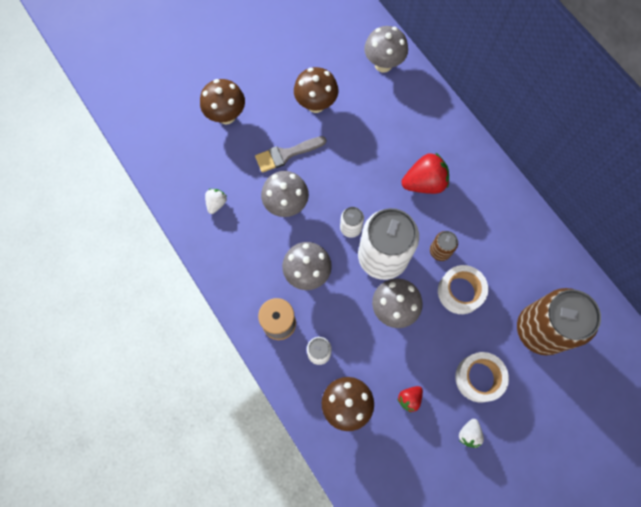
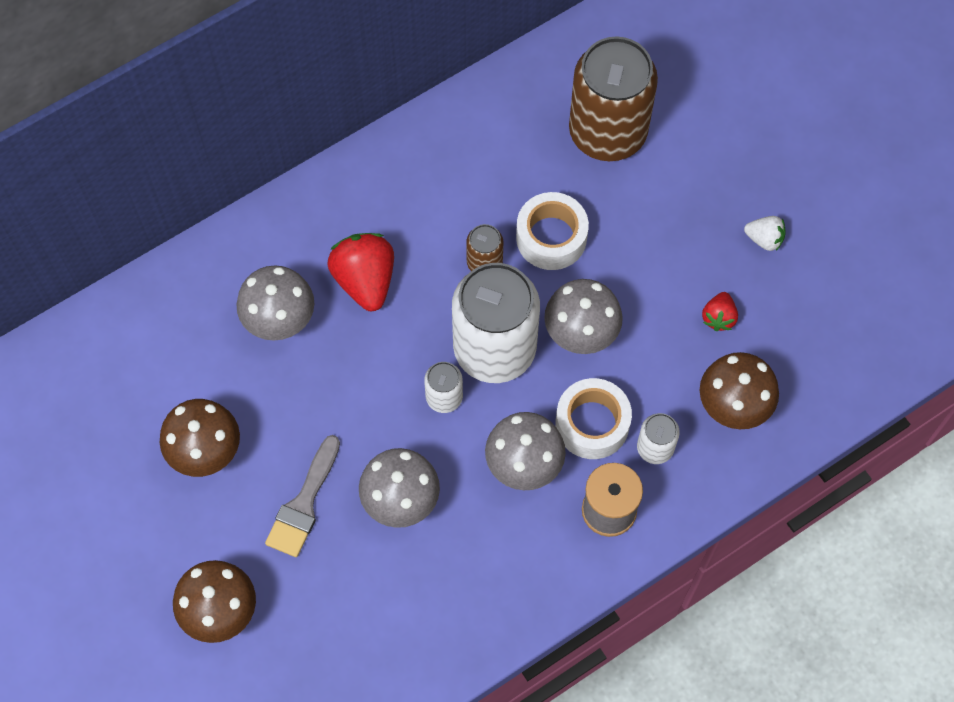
camera: 90 degrees left, 5 degrees down
(216, 203) = (396, 622): white strawberry -> none
(286, 154) = (304, 503): grey brush -> grey brush turned 45 degrees clockwise
(383, 64) = (131, 337): grey mushroom -> grey mushroom (280, 322)
(409, 398) = (718, 317): red strawberry -> red strawberry turned 60 degrees clockwise
(478, 378) = (683, 220): white tape -> white tape (592, 424)

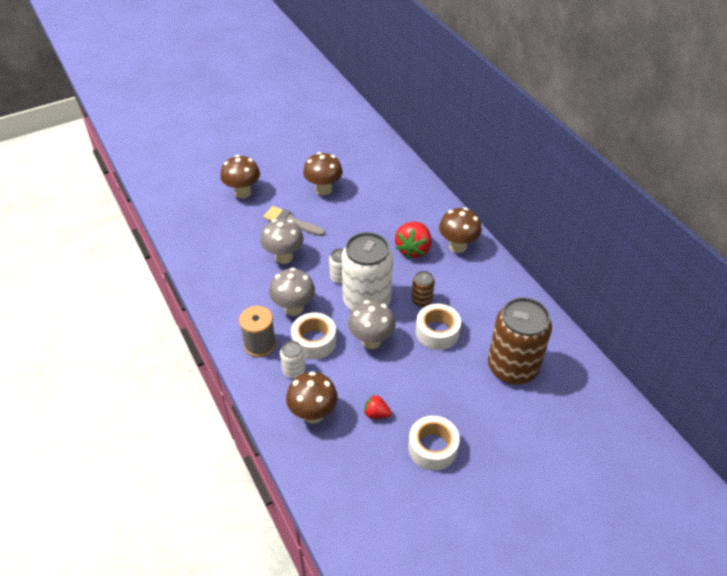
camera: 95 degrees right, 20 degrees down
(280, 322) = (391, 217): grey mushroom -> none
(352, 208) = (457, 246): none -> brown mushroom
(365, 280) = (413, 249): red strawberry -> red strawberry turned 120 degrees clockwise
(764, 239) = (432, 448): white strawberry -> white tape

